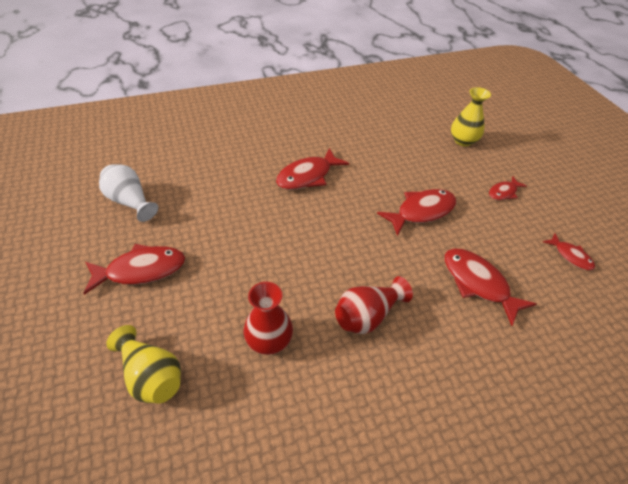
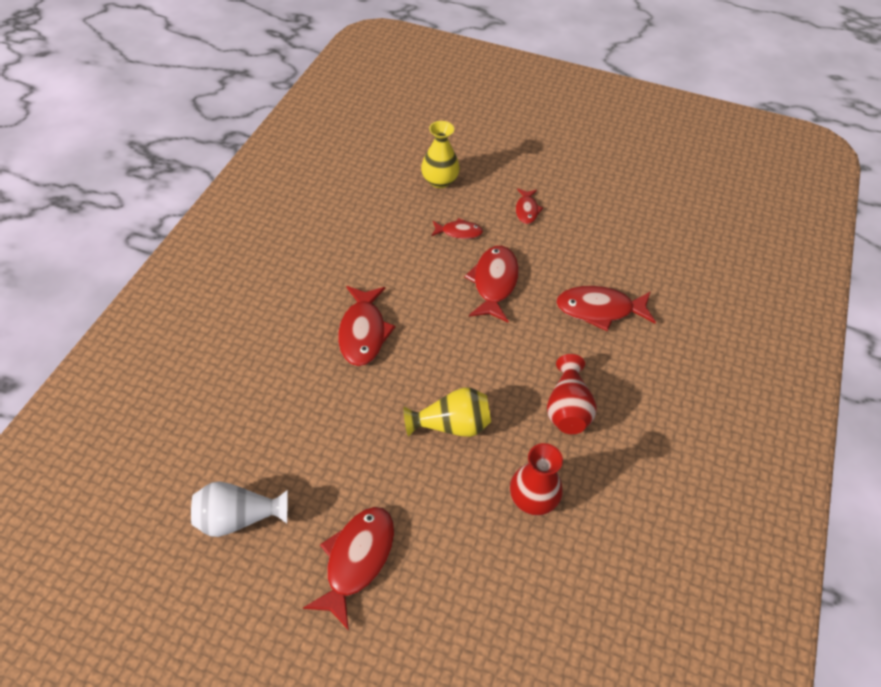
camera: 50 degrees left, 5 degrees up
(151, 376) = (496, 617): yellow vase -> yellow vase (451, 425)
(570, 256) = (625, 230): red fish -> red fish (459, 232)

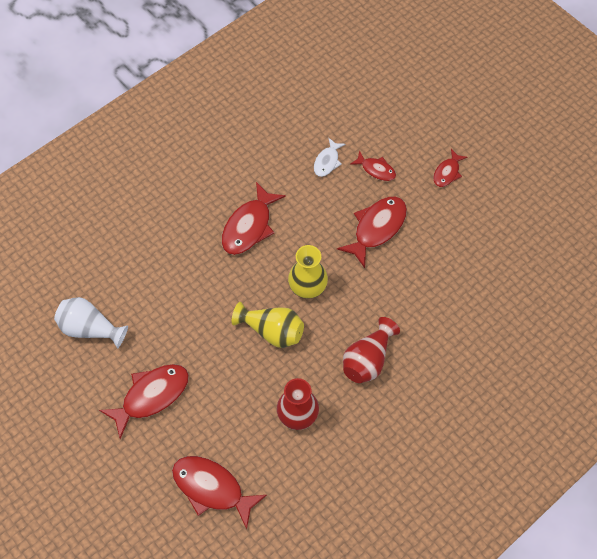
camera: 30 degrees right, 10 degrees up
(406, 243) = (327, 161): none -> white fish
(440, 181) = (389, 113): yellow vase -> yellow vase (307, 286)
(599, 309) = (449, 290): red fish -> red fish (212, 488)

